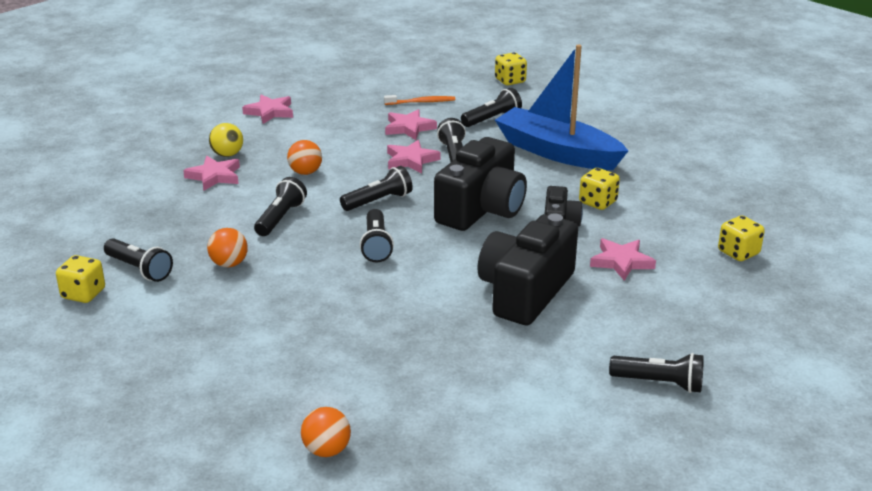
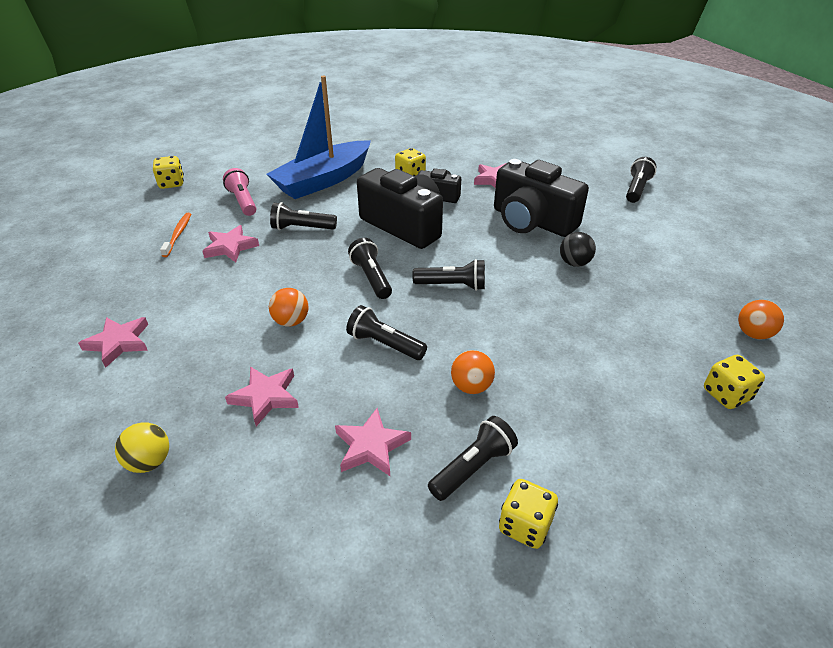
camera: 80 degrees left, 10 degrees up
(227, 154) = (213, 384): yellow ball -> yellow ball (150, 462)
(411, 160) = (299, 252): pink star -> pink star (371, 446)
(440, 322) = (574, 263): none -> black ball
(492, 119) = (243, 201): black flashlight -> pink flashlight
(738, 253) = (489, 141): yellow dice -> yellow dice (726, 394)

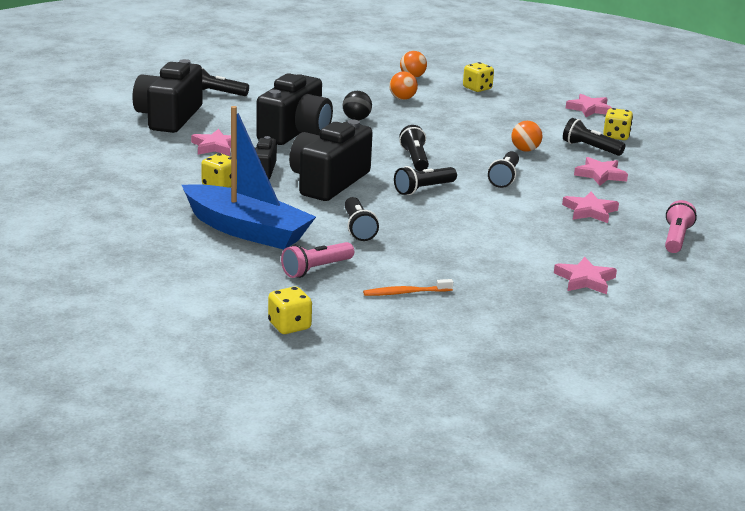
camera: 105 degrees left, 15 degrees down
(150, 462) = (676, 238): yellow ball -> pink flashlight
(230, 247) = (413, 259): pink star -> pink star (589, 109)
(291, 321) = (504, 214): orange ball -> orange ball (402, 99)
(565, 164) = (169, 117): none -> black camera

